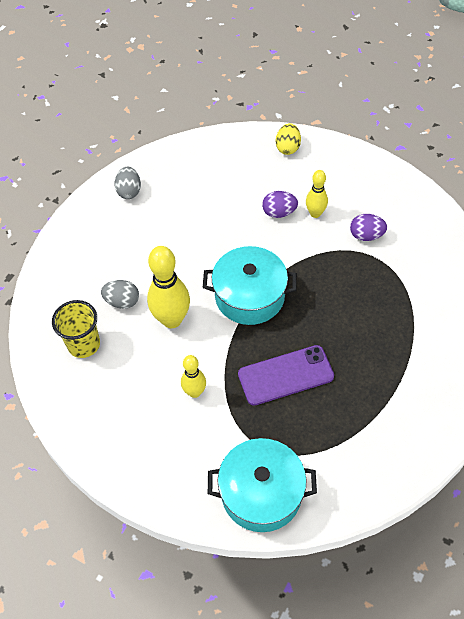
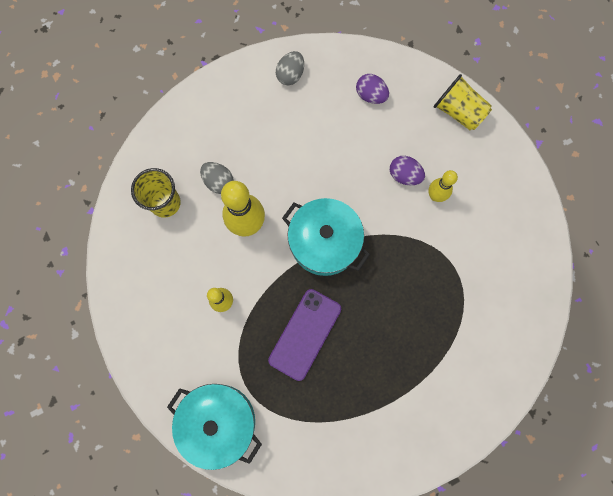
camera: 30 degrees right, 20 degrees up
(285, 375) = (305, 334): purple phone -> purple phone turned 75 degrees counterclockwise
(288, 147) = (458, 112): yellow egg -> yellow cup
(366, 235) = (464, 246): purple egg -> purple egg (371, 95)

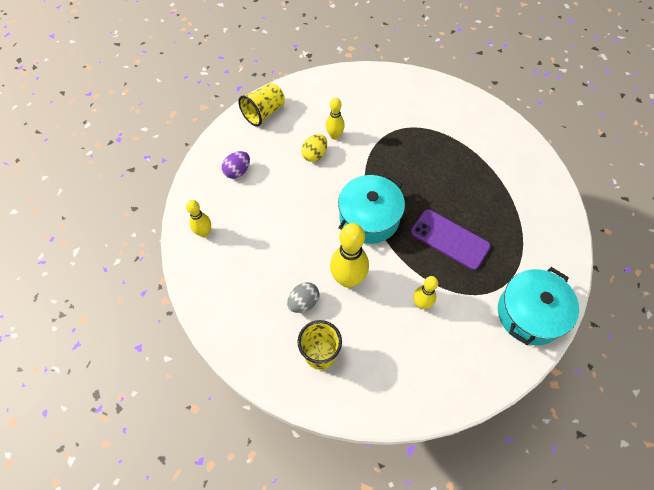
camera: 85 degrees left, 15 degrees down
(290, 75) = (204, 232): grey egg -> yellow bowling pin
(404, 175) = (314, 155): purple egg -> yellow egg

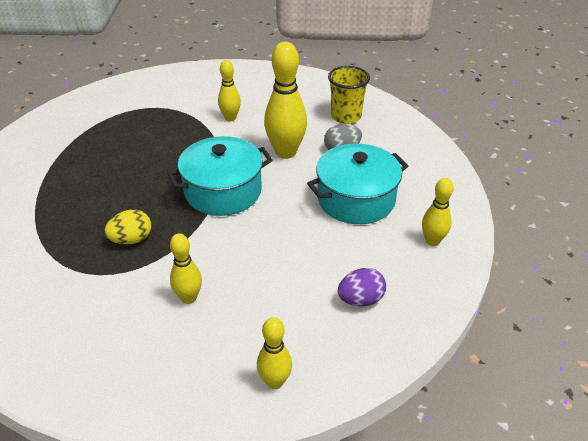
camera: 155 degrees left, 20 degrees down
(264, 113) = (274, 382): yellow cup -> yellow bowling pin
(314, 155) = (236, 282): yellow egg -> yellow egg (131, 239)
(449, 239) = (157, 149): purple phone -> none
(529, 314) = (146, 88): turquoise pot -> turquoise pot (356, 199)

